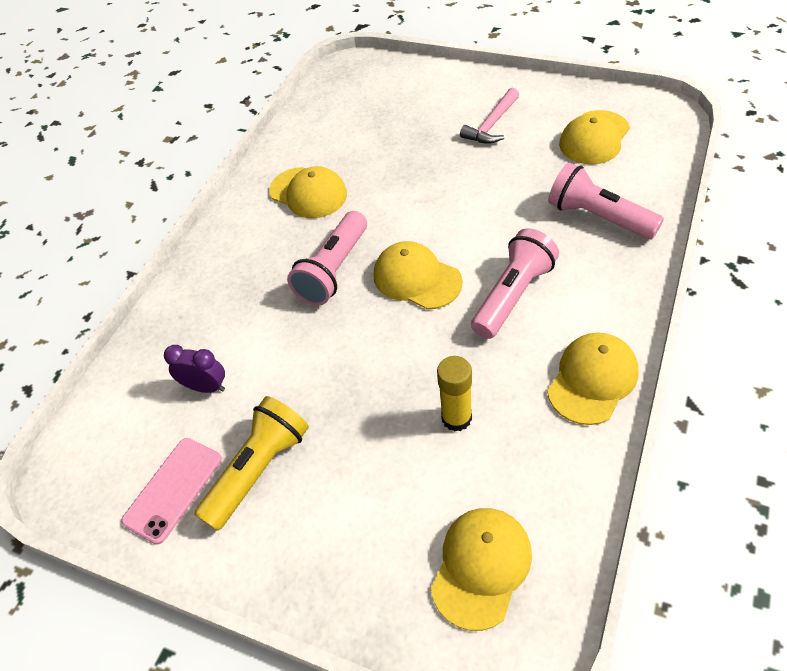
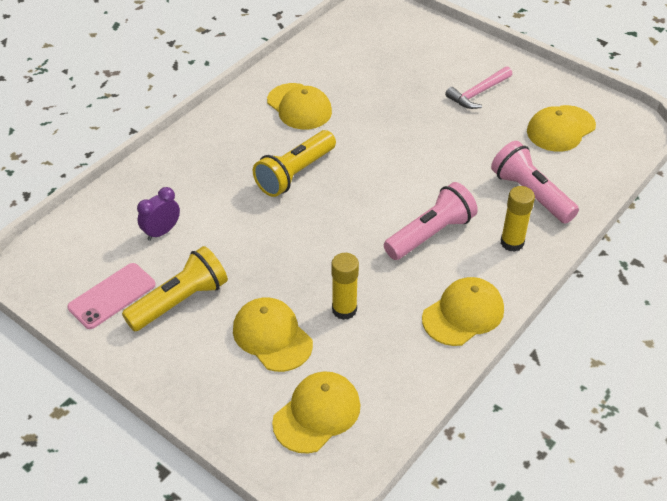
camera: 10 degrees right, 5 degrees down
(206, 387) = (162, 232): purple clock -> purple clock turned 75 degrees counterclockwise
(334, 270) = (295, 174): pink flashlight -> yellow flashlight
(417, 278) = (359, 199): yellow cap -> yellow cap (272, 336)
(605, 278) = (512, 242): none -> yellow glue stick

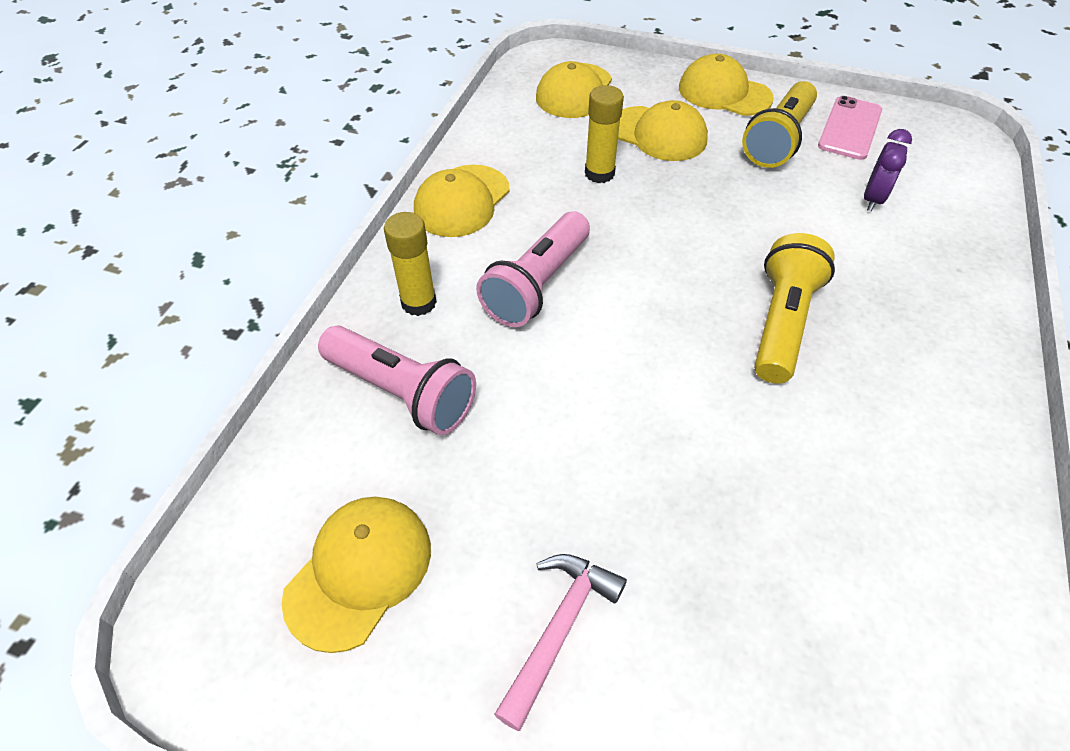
camera: 160 degrees right, 5 degrees up
(299, 107) = (882, 462): yellow cap -> yellow cap (724, 93)

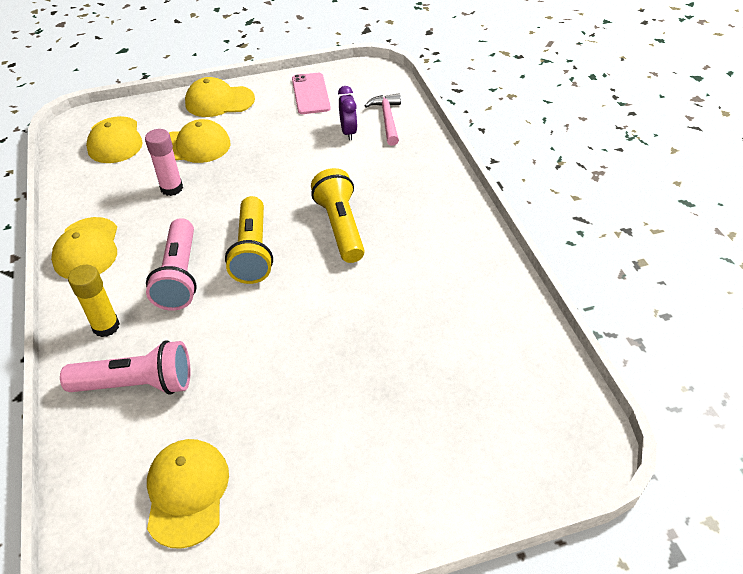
camera: 35 degrees left, 5 degrees down
(559, 629) = (323, 448): pink hammer -> pink hammer (387, 119)
(599, 173) = (171, 188): yellow glue stick -> pink glue stick
(778, 140) = (272, 119): yellow flashlight -> yellow flashlight (253, 252)

